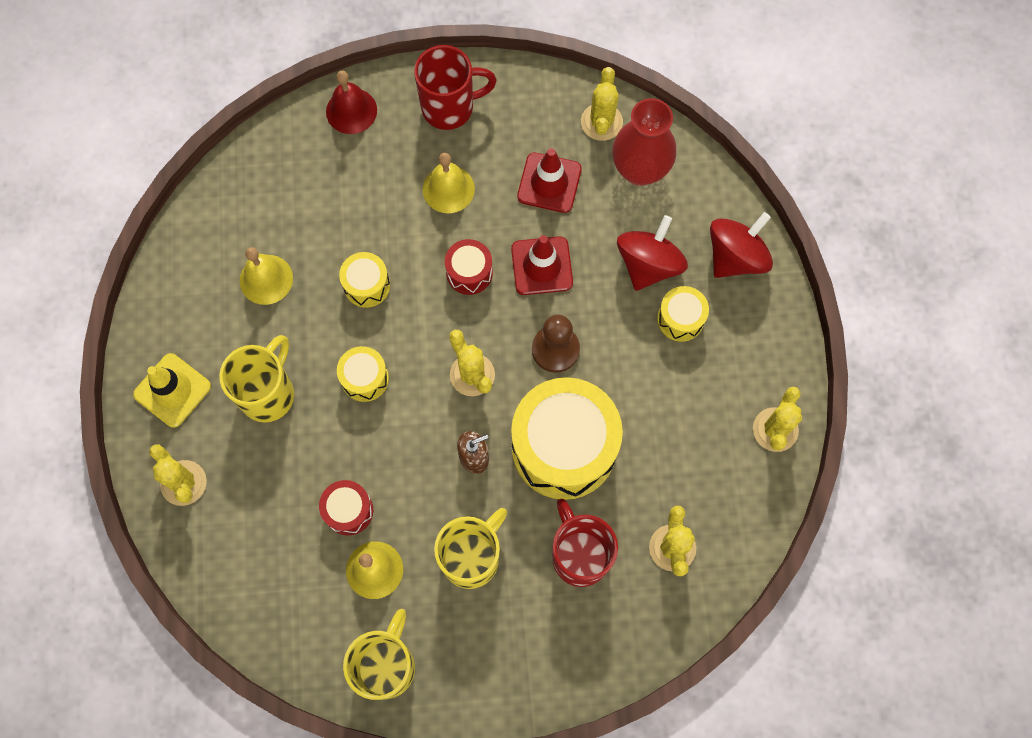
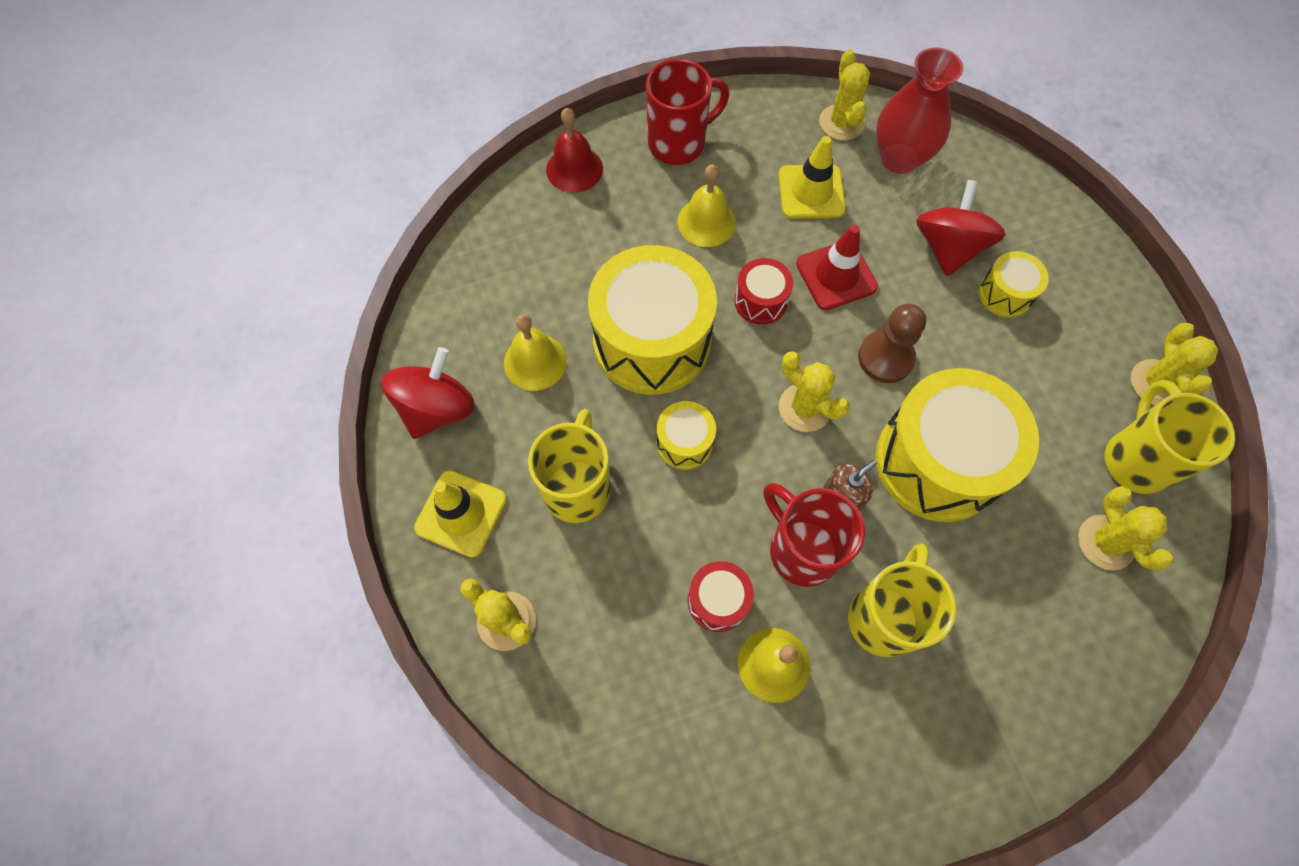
camera: 15 degrees left, 5 degrees down
(367, 285) = (652, 341): yellow drum -> yellow drum, size x2.17
(387, 665) = (831, 782): yellow mug -> yellow mug (1135, 460)
(549, 183) = (811, 192): red traffic cone -> yellow traffic cone
(579, 555) = (1006, 580): red mug -> red mug (801, 550)
(735, 257) = (1034, 219): red spinning top -> red spinning top (437, 408)

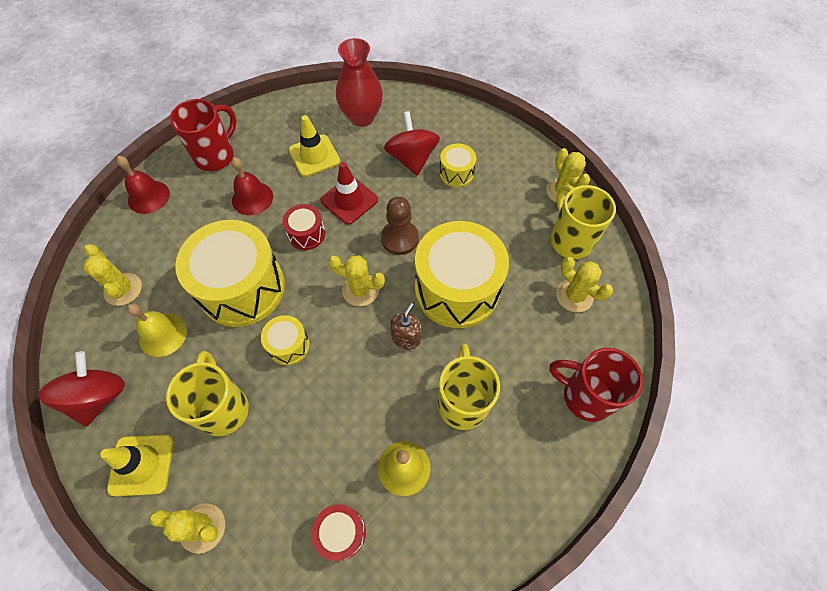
camera: 25 degrees left, 5 degrees down
(706, 222) = (252, 198): yellow bell -> red bell
(718, 600) = (350, 442): red drum -> red drum (341, 533)
(801, 550) = (393, 382): red mug -> red mug (585, 396)
(841, 123) = (318, 108): yellow cactus -> yellow cactus (123, 289)

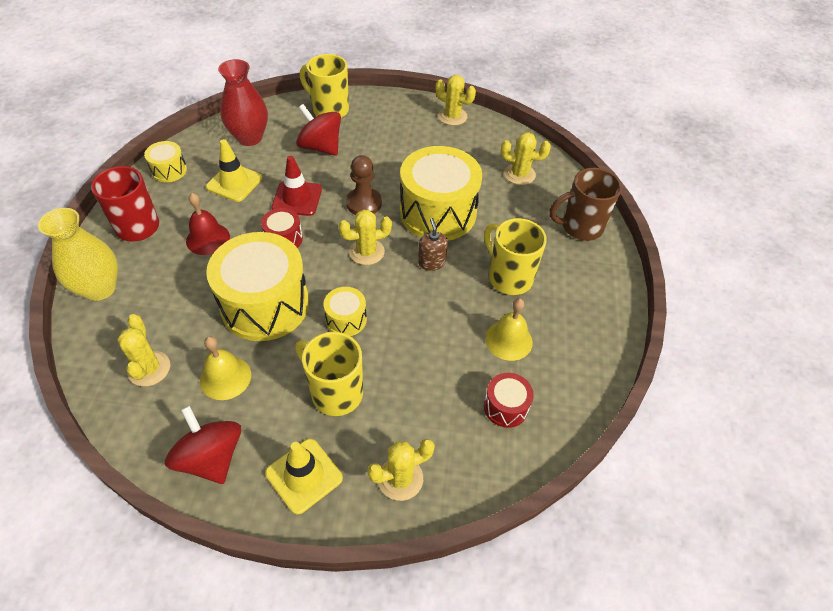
camera: 40 degrees left, 10 degrees down
(123, 289) = (149, 369): yellow cactus -> yellow cactus turned 60 degrees clockwise
(148, 197) = (100, 288): red bell -> yellow vase
(456, 173) = (365, 140): yellow drum -> yellow drum (169, 170)
(570, 240) = (485, 143): yellow mug -> yellow mug (329, 110)
(585, 396) = (580, 227): red mug -> brown mug

